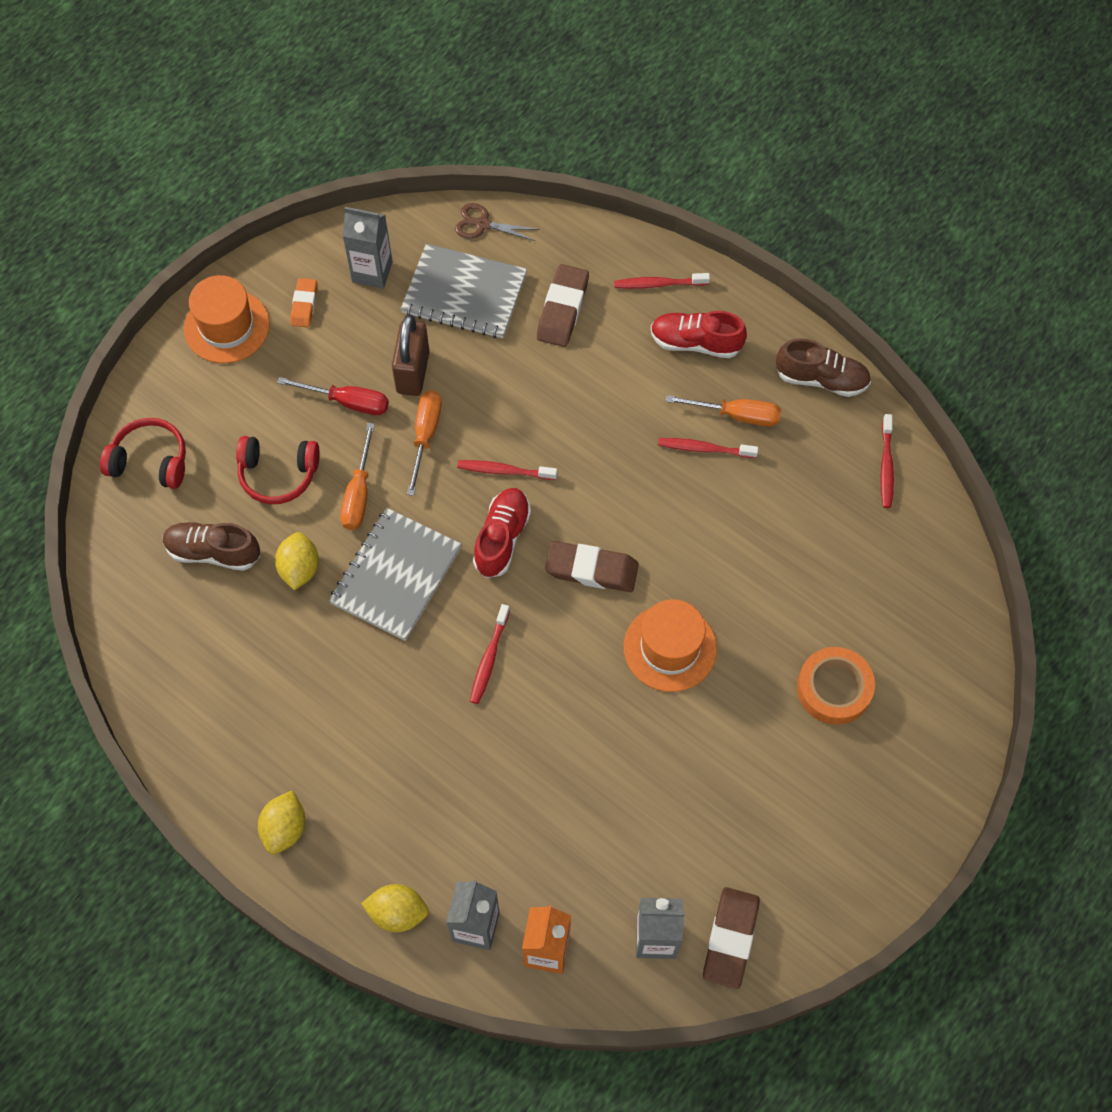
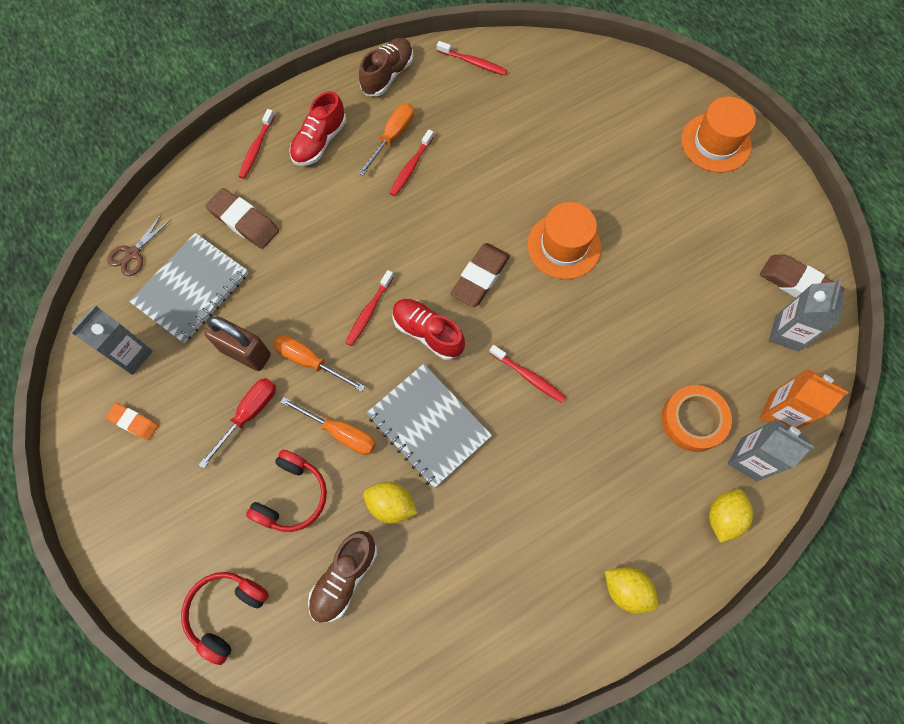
camera: 70 degrees left, 5 degrees up
(226, 326) = (120, 498): orange hat -> orange hat (715, 143)
(834, 689) = (630, 154): orange tape -> orange tape (693, 420)

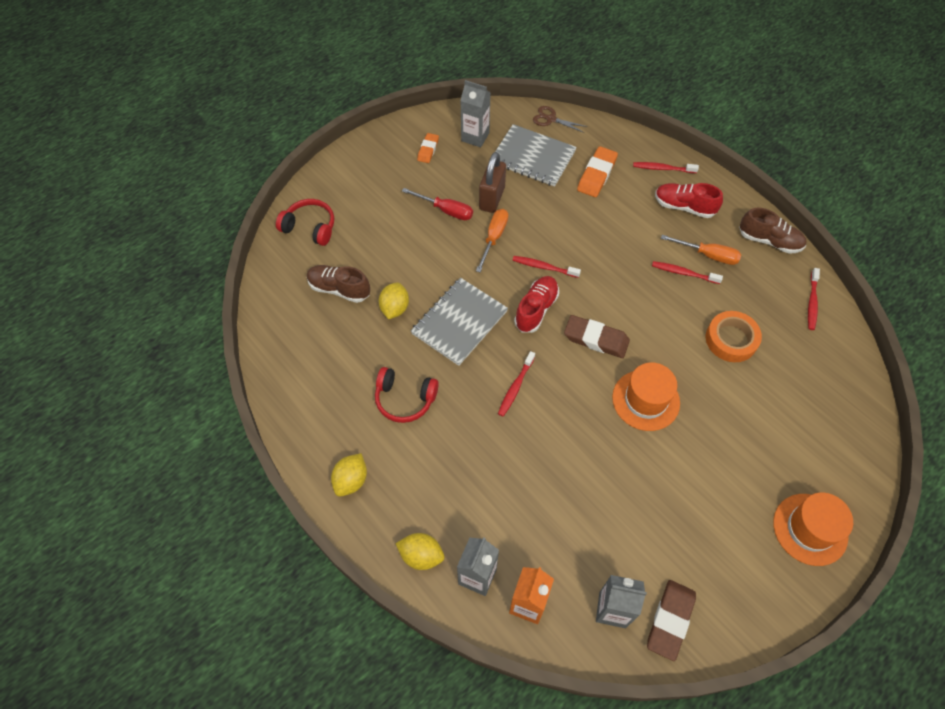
camera: 80 degrees right, 10 degrees down
(244, 221) = (597, 175): brown eraser -> orange eraser
(292, 496) = (392, 247): red headphones -> red headphones (405, 399)
(340, 432) = (443, 267): orange screwdriver -> none
(693, 420) = (504, 524): orange tape -> orange tape (731, 339)

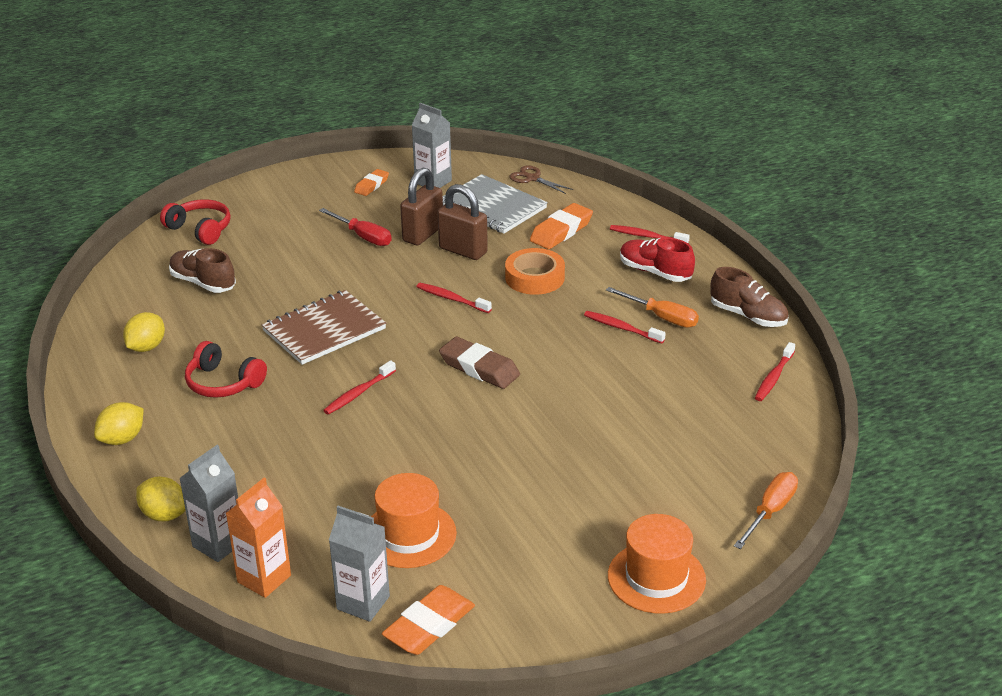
camera: 15 degrees right, 25 degrees down
(395, 308) = (256, 307): yellow lemon -> yellow lemon (146, 347)
(459, 322) = (324, 330): grey notebook -> brown notebook
(493, 238) = (406, 266): orange screwdriver -> orange screwdriver (770, 512)
(530, 211) = (463, 250): none -> brown padlock
(536, 309) = (421, 332): red shoe -> none
(645, 400) = (510, 429): orange hat -> orange hat (409, 535)
(670, 620) = (429, 625): brown eraser -> orange eraser
(731, 339) = (649, 394): orange tape -> orange tape (534, 277)

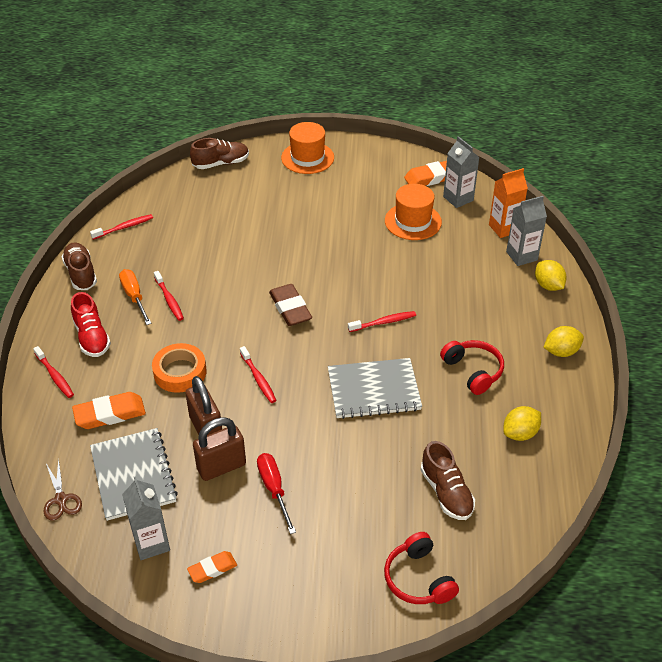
camera: 150 degrees left, 10 degrees up
(324, 330) = (373, 390): brown notebook -> grey notebook
(770, 512) = (221, 163): orange screwdriver -> brown shoe

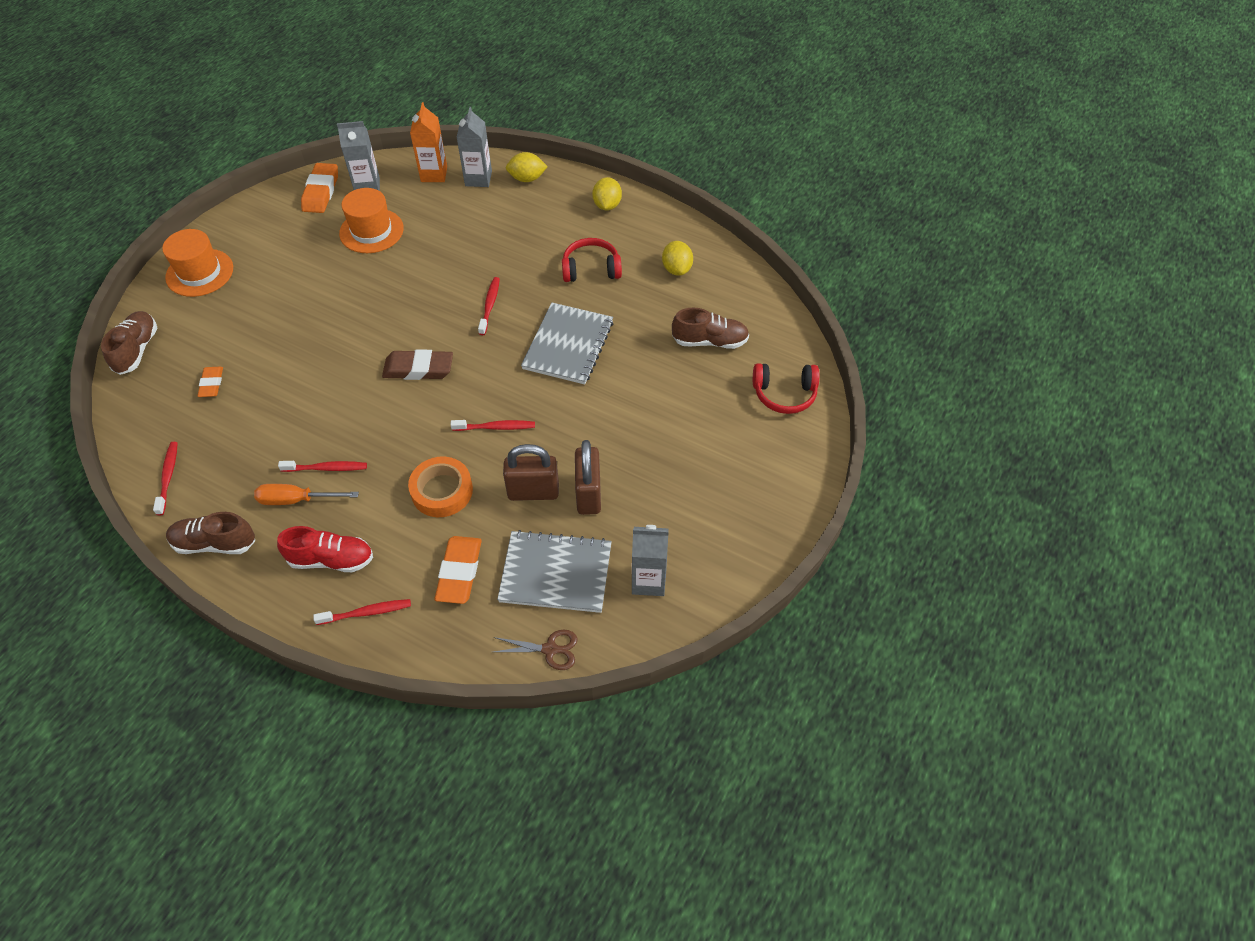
camera: 65 degrees left, 10 degrees up
(212, 569) = (703, 539): orange eraser -> orange eraser (211, 384)
(274, 489) = (639, 461): red screwdriver -> none

